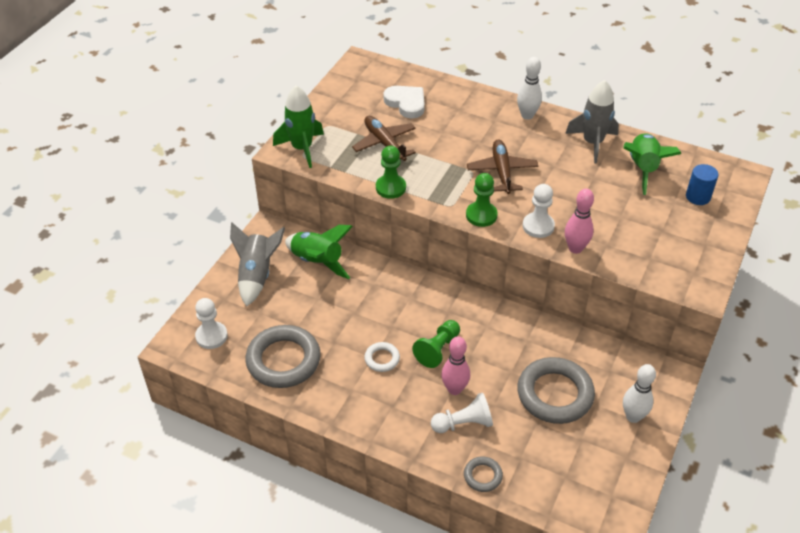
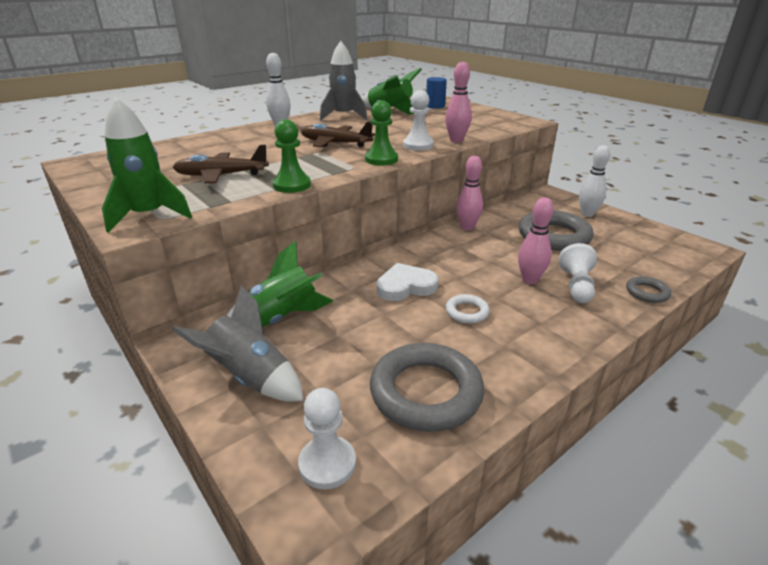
camera: 65 degrees left, 15 degrees down
(406, 103) = (181, 157): white heart -> white heart (405, 286)
(438, 349) = (472, 276): green pawn -> none
(528, 324) = (467, 227): none -> pink bowling pin

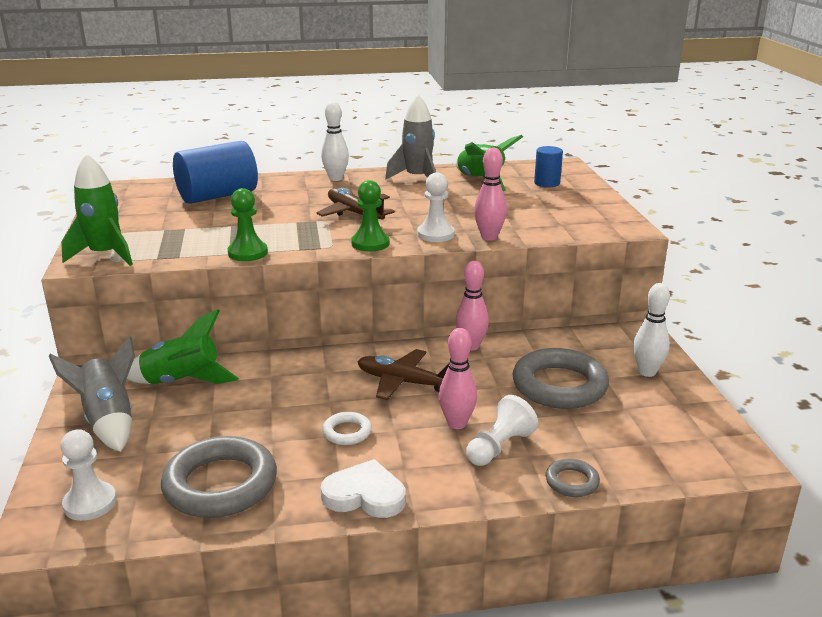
camera: 30 degrees right, 5 degrees down
(195, 151) = (218, 196): none -> blue cylinder
(221, 175) = (205, 228): brown plane -> brown plane (404, 382)
(405, 286) = (323, 388): white heart -> white heart (365, 495)

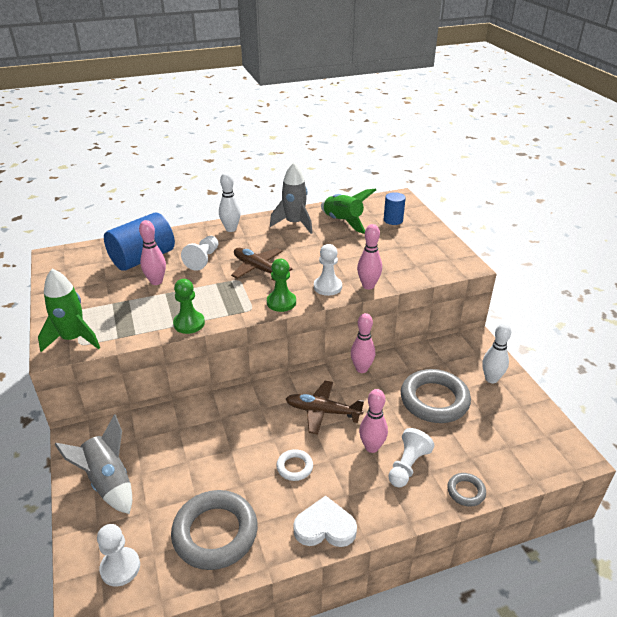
camera: 10 degrees left, 10 degrees up
(182, 382) = (154, 433): green rocket -> none
(225, 216) = (156, 281): none -> pink bowling pin
(290, 201) = (203, 259): none -> white pawn

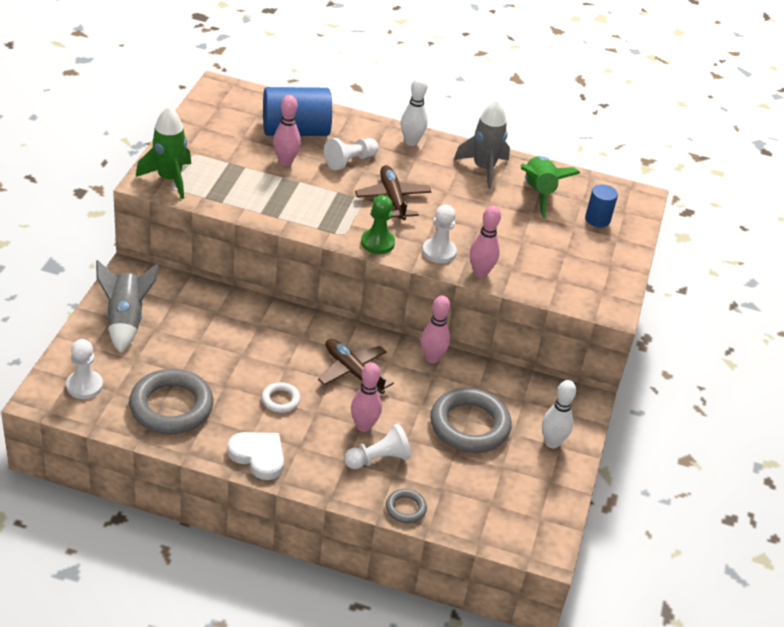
camera: 30 degrees right, 5 degrees up
(189, 323) = (275, 217): green pawn -> none

